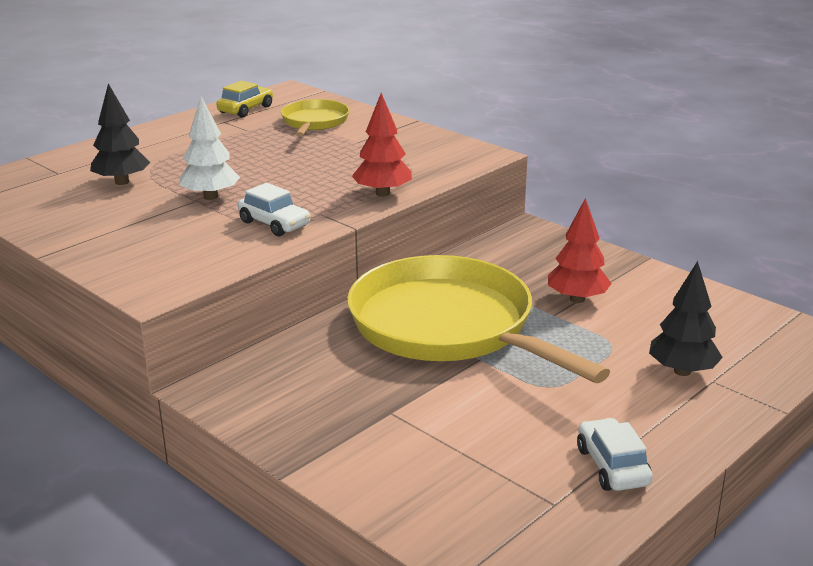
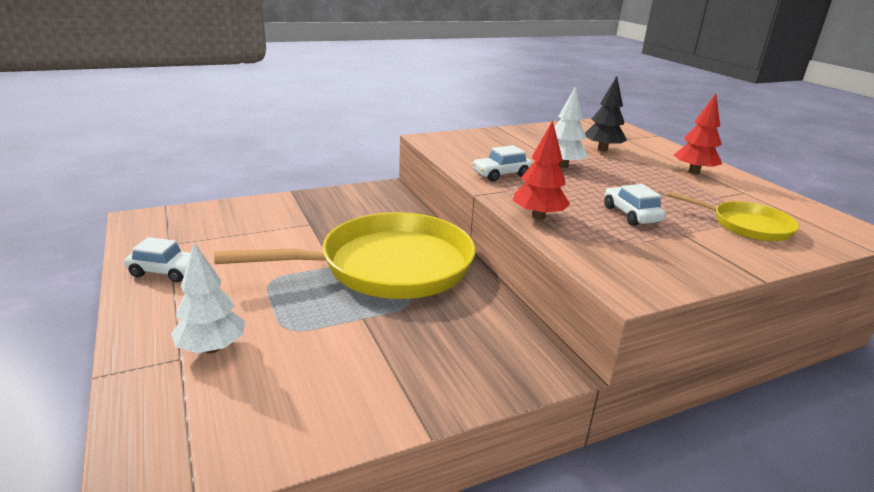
camera: 110 degrees right, 0 degrees up
(246, 109) = (783, 204): yellow car -> none
(335, 159) = (631, 215): none -> white car
(577, 299) = (378, 340): red tree -> red tree (693, 172)
(682, 371) = (212, 348): black tree -> white tree

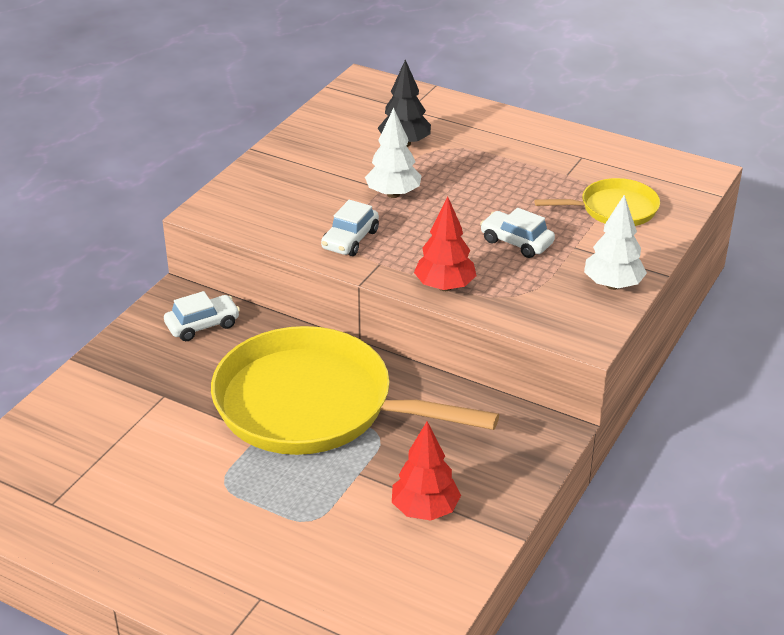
camera: 35 degrees left, 10 degrees up
(166, 271) = (105, 534): white car -> white car (202, 325)
(212, 348) = (272, 574): white tree -> white tree (613, 285)
(389, 266) = (312, 405): yellow pan -> yellow pan turned 105 degrees counterclockwise
(693, 172) = (518, 143): red tree -> red tree (425, 510)

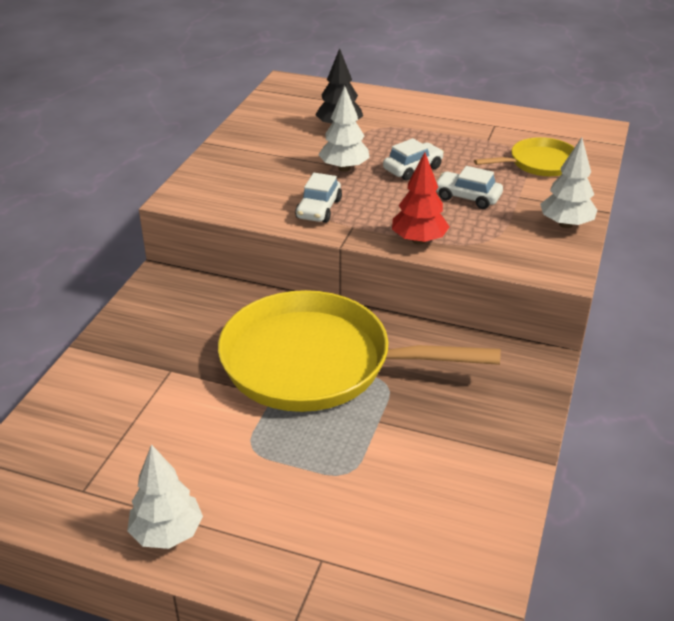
camera: 10 degrees left, 0 degrees up
(121, 554) = (167, 533): none -> white tree
(202, 325) = (190, 302): white car -> white car (412, 168)
(425, 510) = (452, 448): red tree -> none

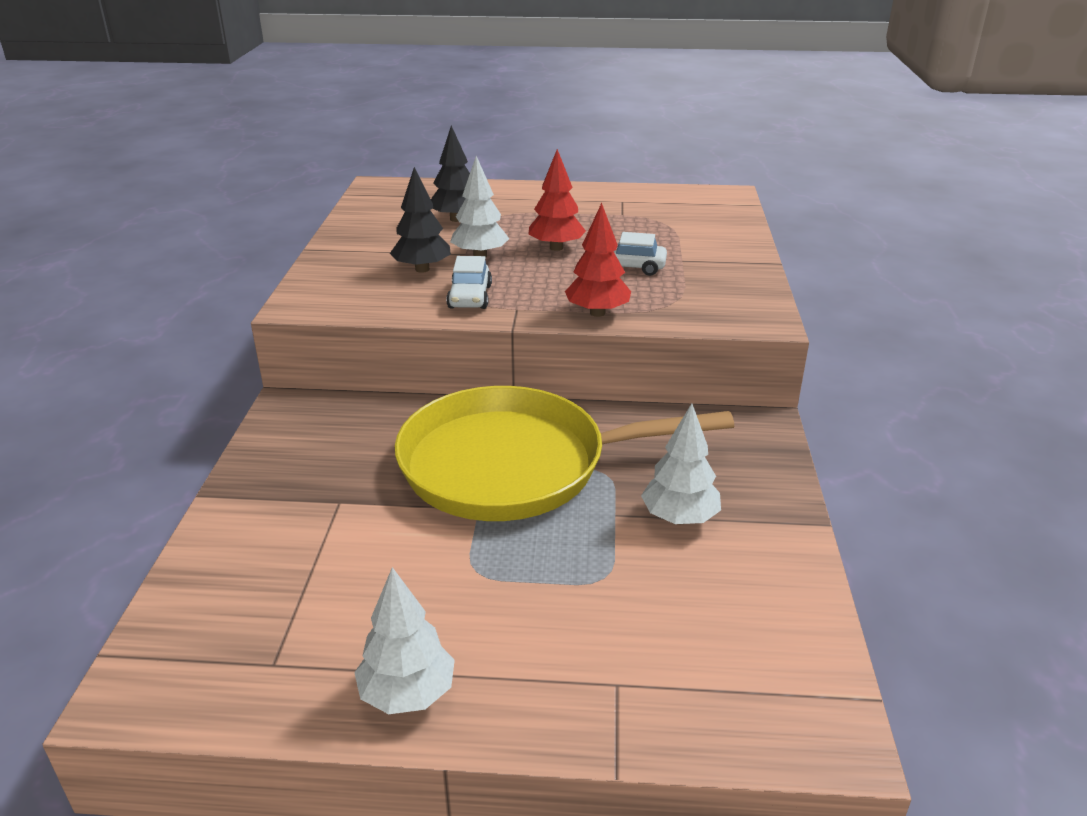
camera: 15 degrees left, 5 degrees down
(290, 176) = (422, 269): none -> black tree
(412, 168) = (556, 248): white car -> red tree
(540, 163) = (687, 229): yellow pan -> none
(566, 224) = (744, 279): white tree -> white tree (679, 518)

